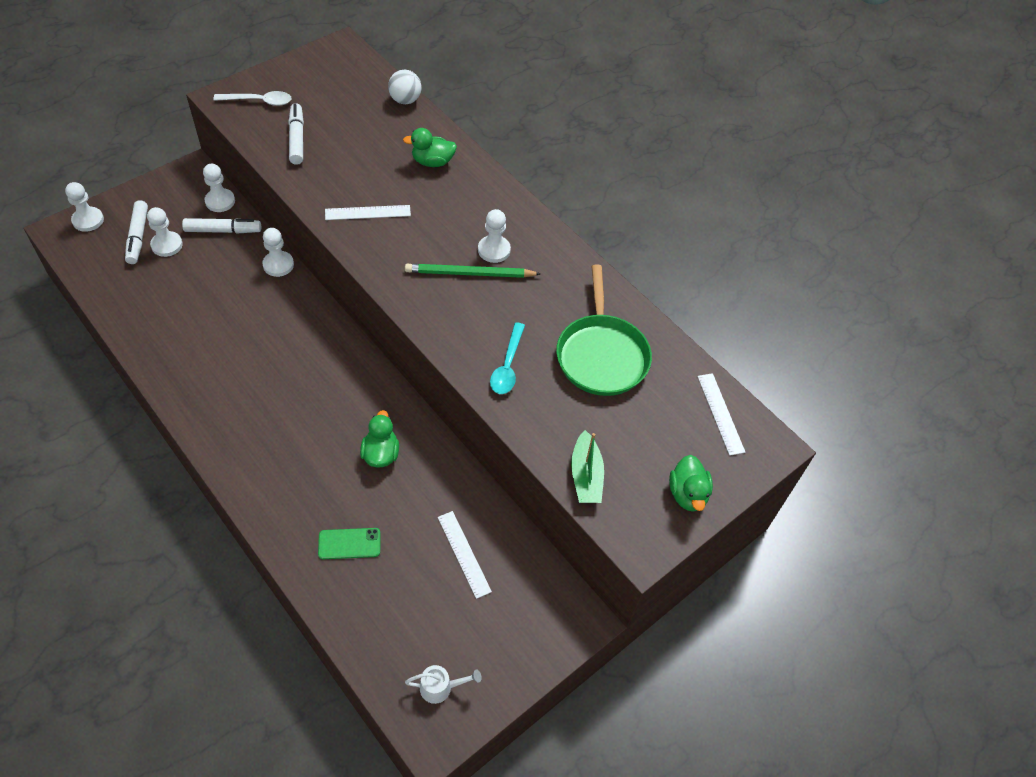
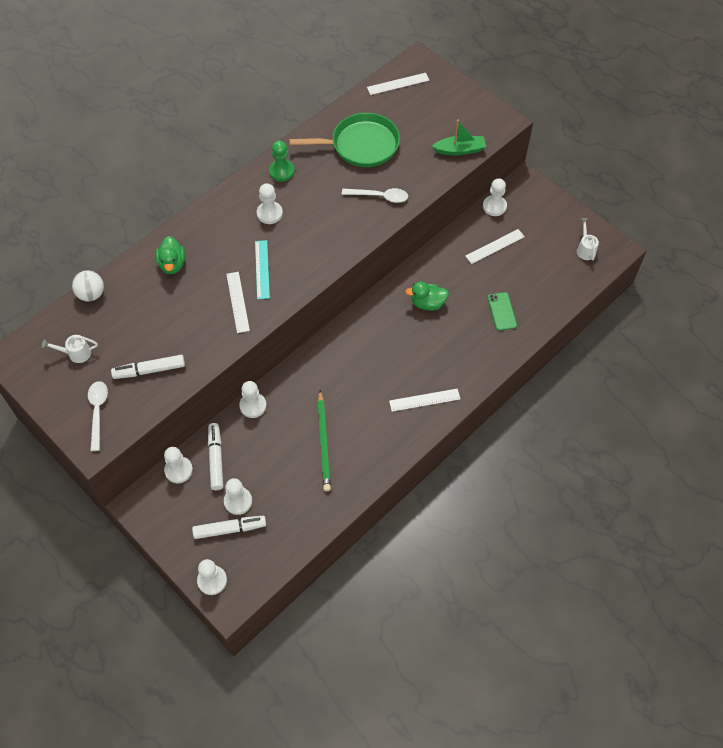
camera: 90 degrees left, 5 degrees up
(236, 430) = (424, 400): none -> white ruler
(333, 88) = (75, 353): none -> white watering can
(410, 237) = (262, 269): none -> turquoise ruler
(470, 273) = (296, 226): green pencil -> green pencil (324, 442)
(507, 366) = (379, 196): turquoise spoon -> white spoon
(538, 565) = (494, 206): none -> white pawn
(561, 267) = (281, 171): none -> green pawn
(687, 494) = (462, 100): green duck -> none

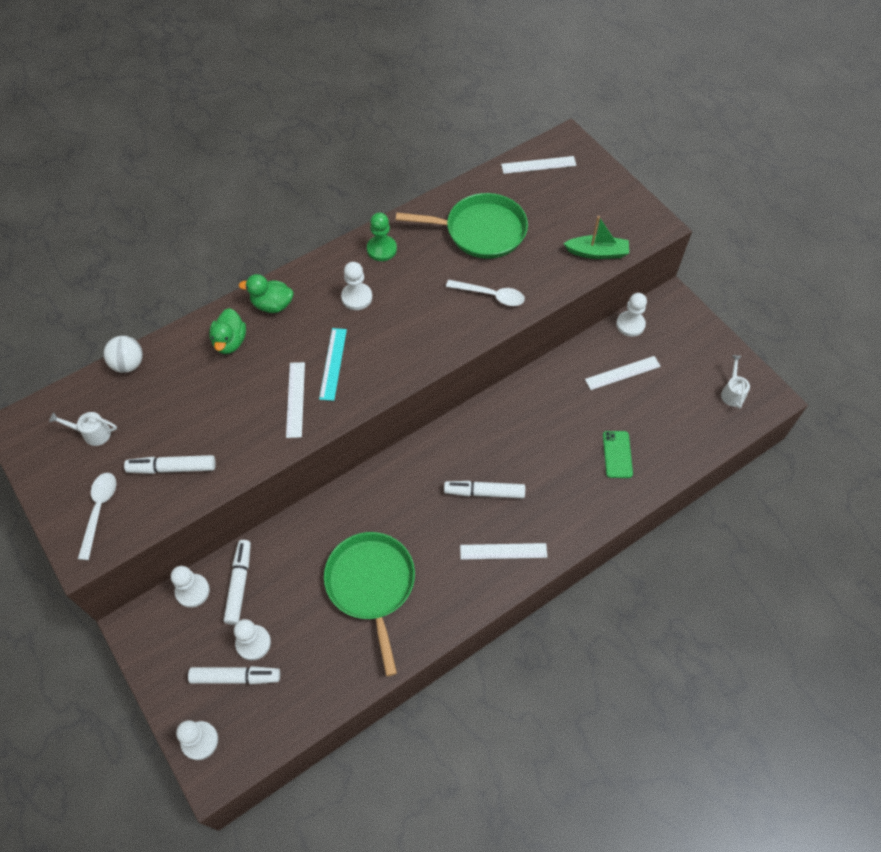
camera: 10 degrees right, 0 degrees up
(253, 406) = (297, 525): white pawn -> none
(324, 442) = (371, 585): green pencil -> green pan
(400, 357) = (484, 492): none -> white marker
(427, 303) = (529, 431): green duck -> green duck (272, 305)

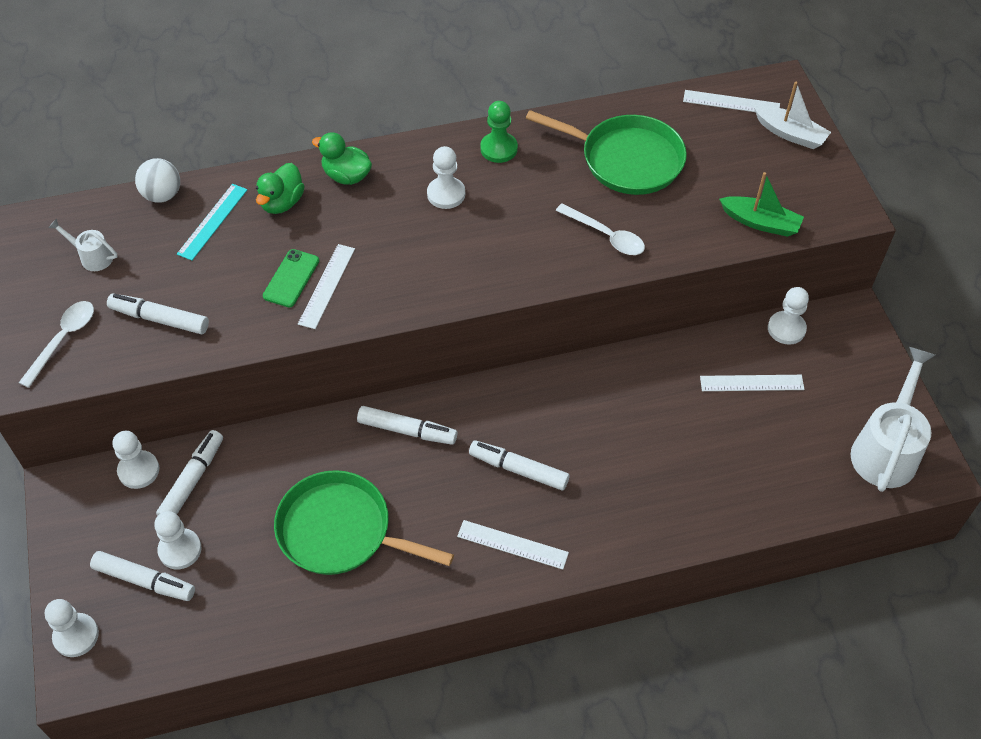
camera: 20 degrees right, 5 degrees down
(333, 363) = (386, 259): turquoise ruler -> turquoise ruler (212, 221)
(371, 585) = (340, 531): green pan -> green pan turned 75 degrees counterclockwise
(389, 489) = (407, 430): none -> white marker
(590, 178) = (790, 134): none -> white boat
(617, 454) = (703, 477): green phone -> green phone (291, 278)
(732, 392) = (886, 449): white watering can -> white watering can, size x2.07

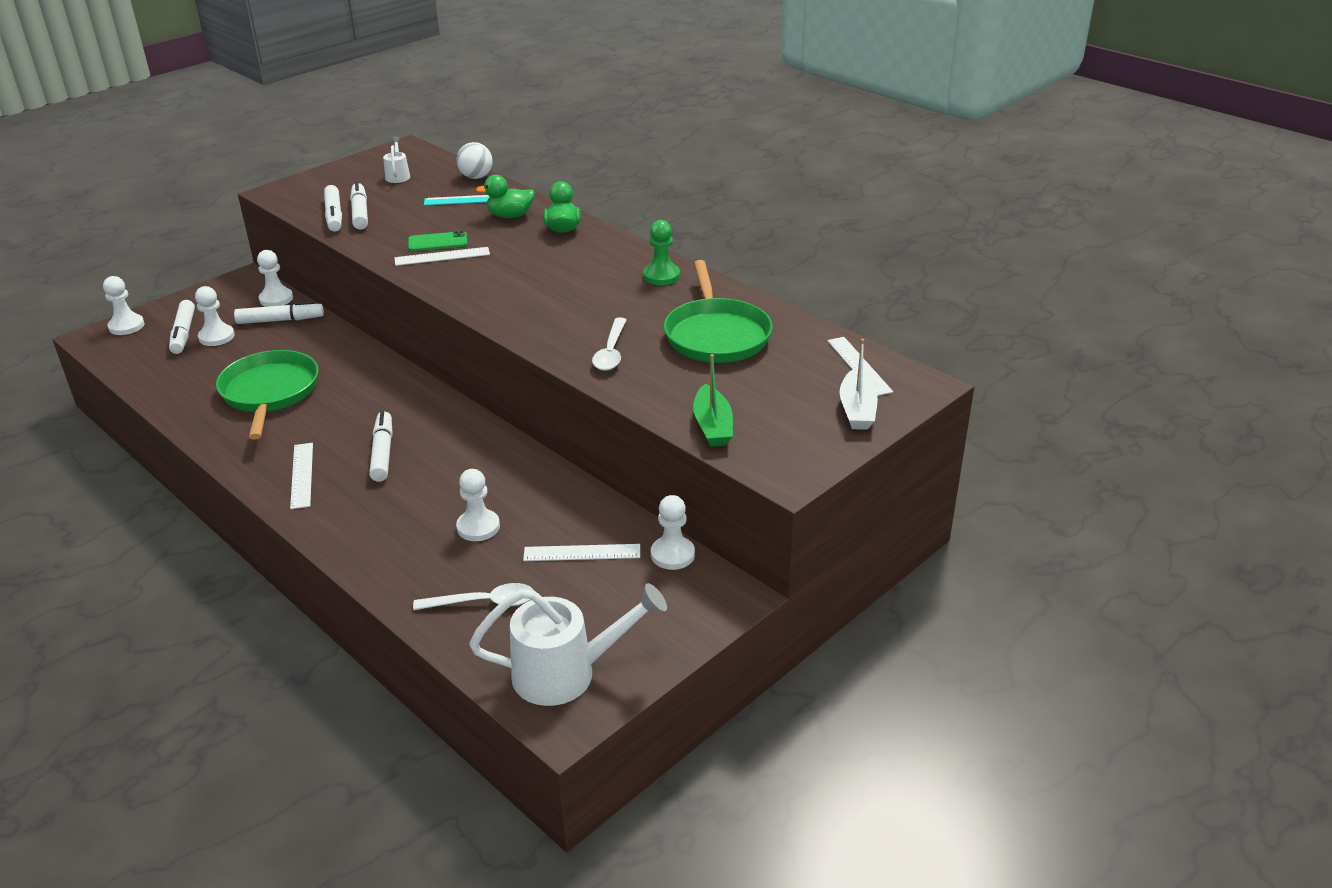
camera: 60 degrees right, 20 degrees down
(63, 340) = (317, 191): white spoon -> white spoon (483, 602)
(407, 430) = (386, 388): white marker -> white marker (334, 215)
(446, 194) = (585, 271): white pawn -> white pawn (478, 527)
(751, 383) = (582, 553): white ruler -> white ruler turned 60 degrees counterclockwise

